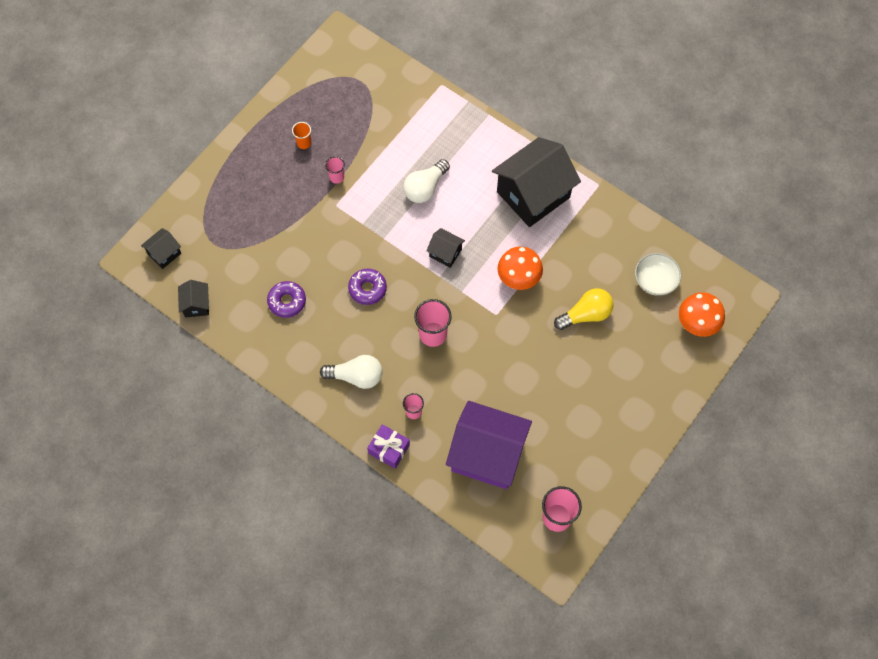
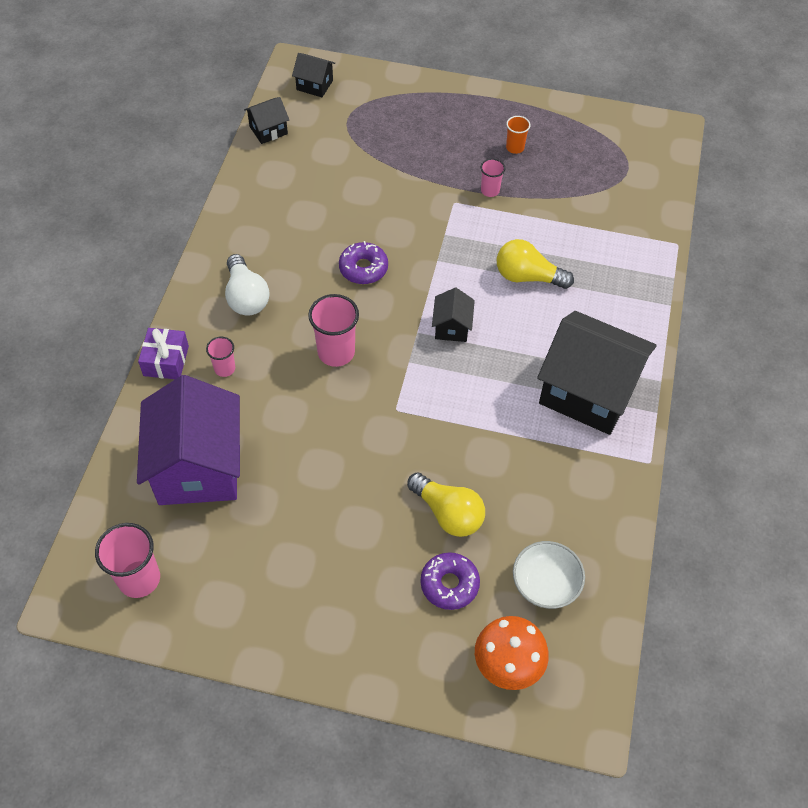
camera: 65 degrees right, 10 degrees down
(287, 301) = (310, 202): purple donut -> purple donut (449, 584)
(425, 188) = (527, 277): white light bulb -> yellow light bulb
(518, 278) = (459, 417): orange mushroom -> none

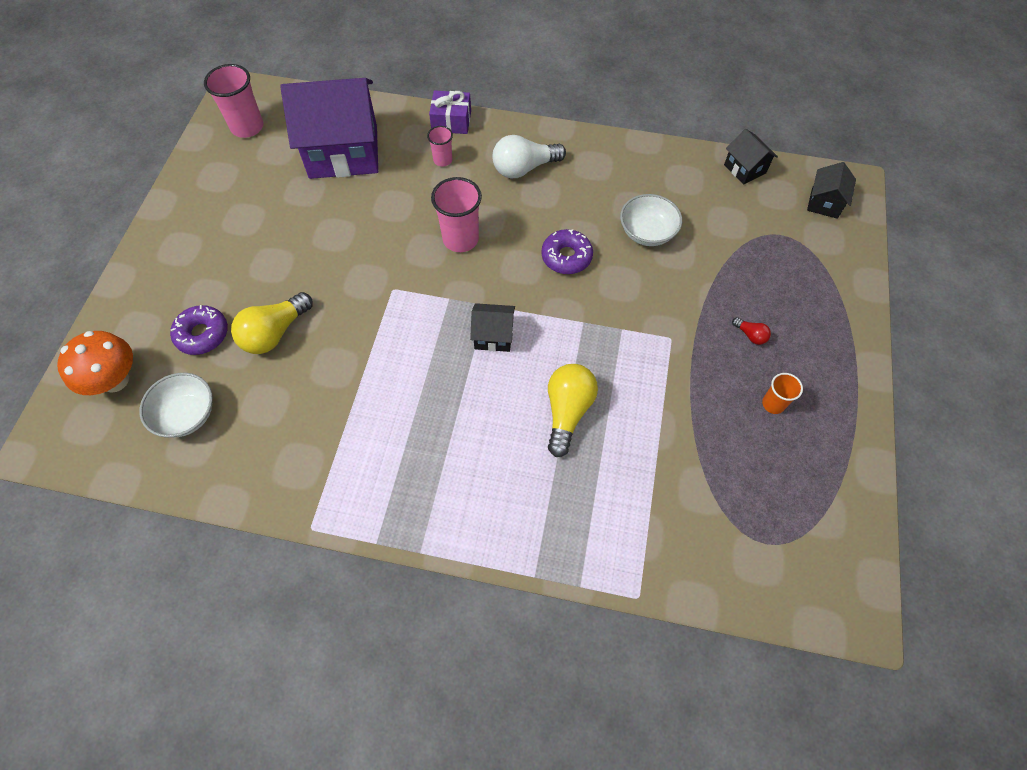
camera: 90 degrees right, 5 degrees up
(338, 207) = (647, 232): none -> white bowl
(451, 152) = (750, 335): none -> red light bulb
(490, 190) = (695, 375): pink cup -> none
(588, 392) = (407, 468): black house -> none

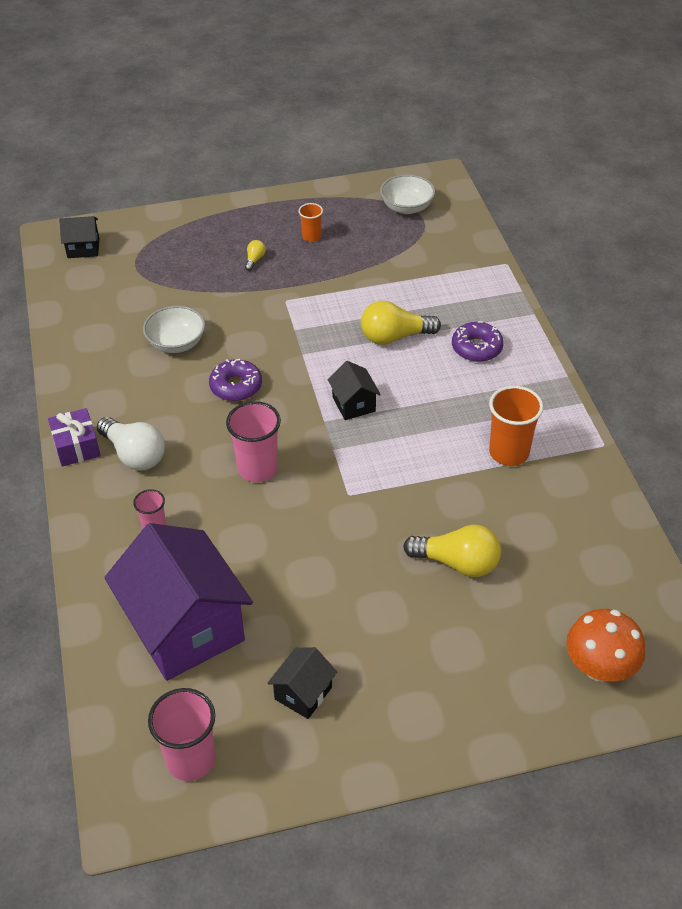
camera: 115 degrees left, 15 degrees down
(187, 415) = (585, 584): white bowl -> white bowl (407, 207)
(202, 334) = (500, 623): purple donut -> purple donut (476, 348)
(357, 435) = (509, 452): none -> orange cup
(451, 121) = (87, 544): purple gift -> purple gift (76, 446)
(745, 169) = (61, 302): black house -> black house (303, 693)
(750, 335) = (255, 260): red light bulb -> yellow light bulb

